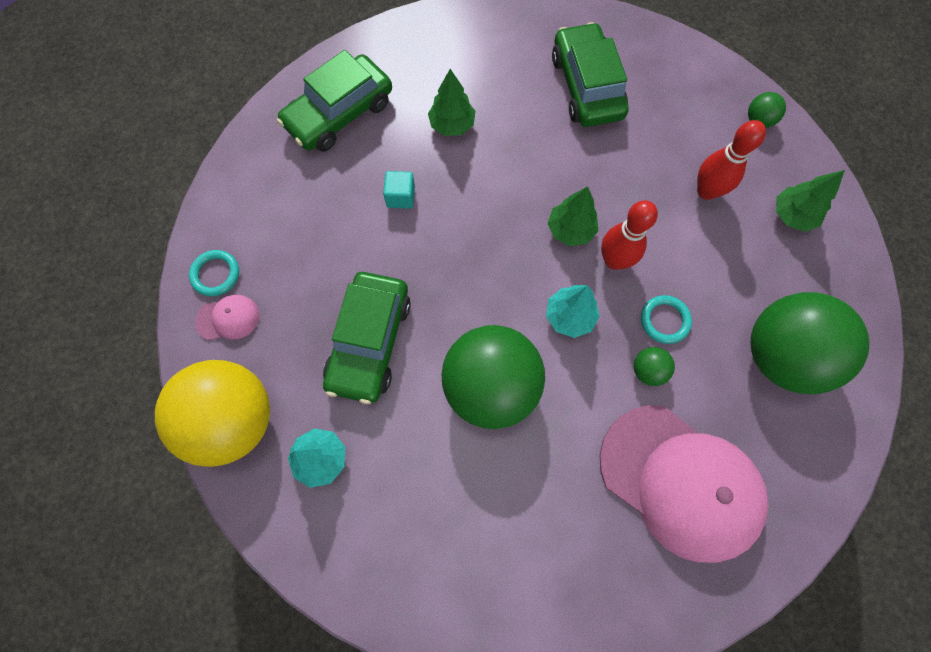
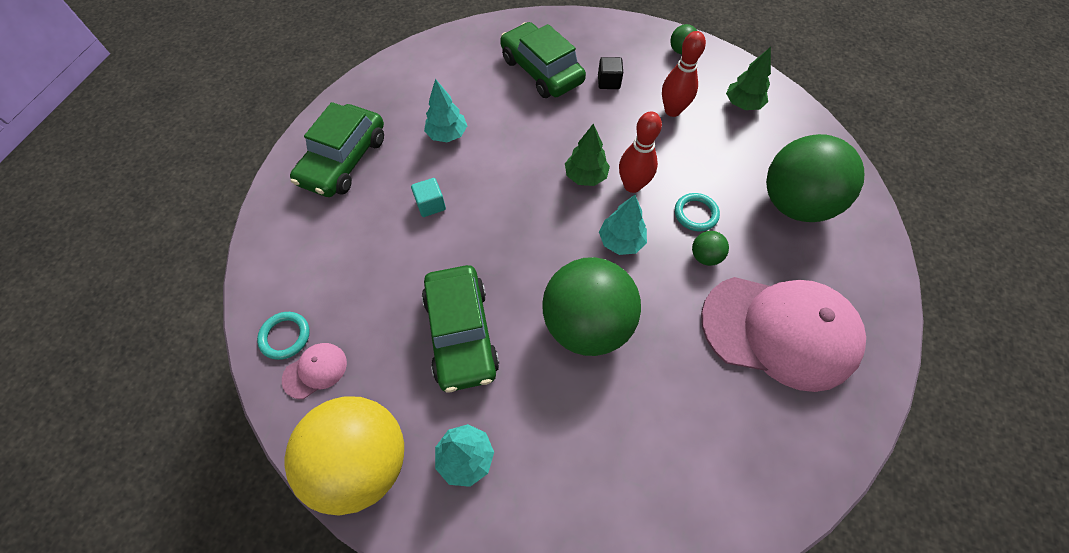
camera: 25 degrees left, 10 degrees down
(452, 125) = (447, 135): green tree -> turquoise tree
(653, 128) = (608, 82): none -> black cube

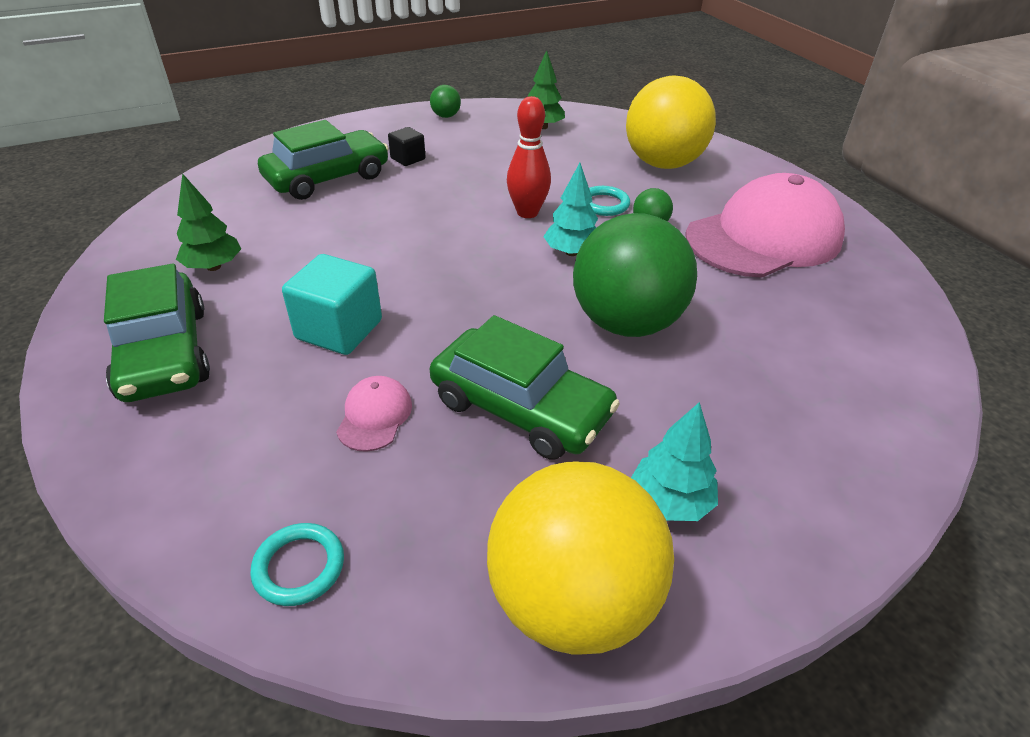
camera: 45 degrees left, 20 degrees down
(315, 370) = (391, 567): pink cap -> pink cap (374, 416)
(430, 205) = (339, 330): turquoise cube -> turquoise cube, size x1.77
(447, 135) = (282, 267): turquoise tree -> none
(541, 71) = (327, 178): green car -> green car turned 135 degrees clockwise
(585, 176) = (477, 227): green tree -> green tree (213, 267)
(672, 110) = (492, 153): red bowling pin -> none
(794, 204) = (663, 164): green ball -> yellow ball

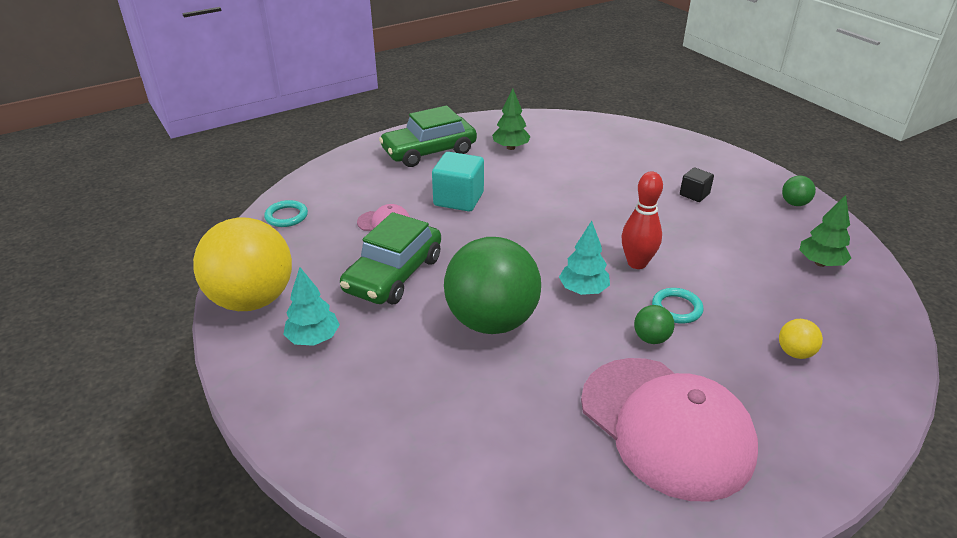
camera: 85 degrees right, 5 degrees down
(327, 178) = (640, 165): green car -> none
(663, 164) = (795, 353): yellow ball -> yellow ball, size x0.40

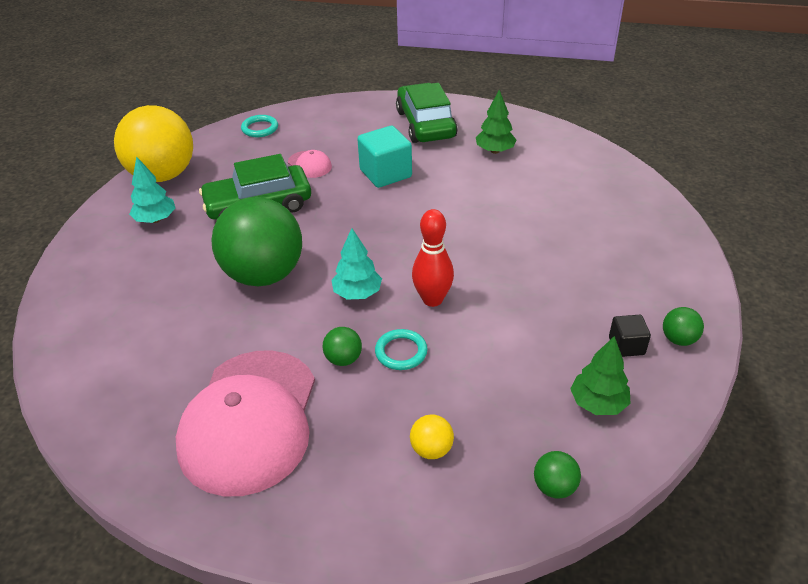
camera: 45 degrees right, 5 degrees up
(429, 151) = (425, 124): green car -> green car turned 60 degrees clockwise
(694, 194) = (588, 274): black cube -> black cube (626, 346)
(880, 323) = (554, 487): none -> green ball

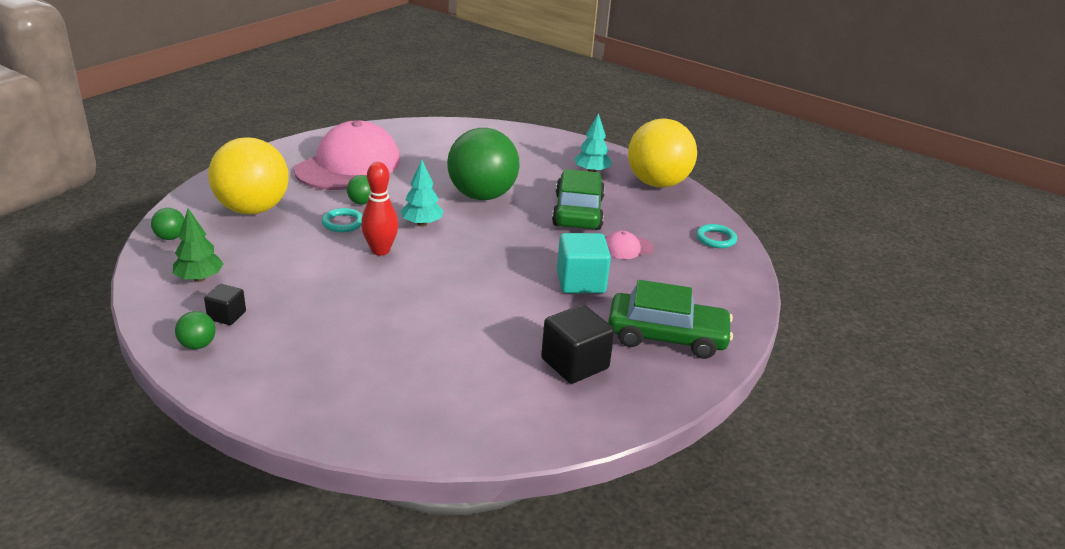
camera: 110 degrees right, 10 degrees down
(249, 420) = (349, 165): pink cap -> pink cap turned 90 degrees clockwise
(431, 449) = (253, 209): yellow ball -> yellow ball, size x2.50
(495, 151) = (574, 364): green tree -> black cube

